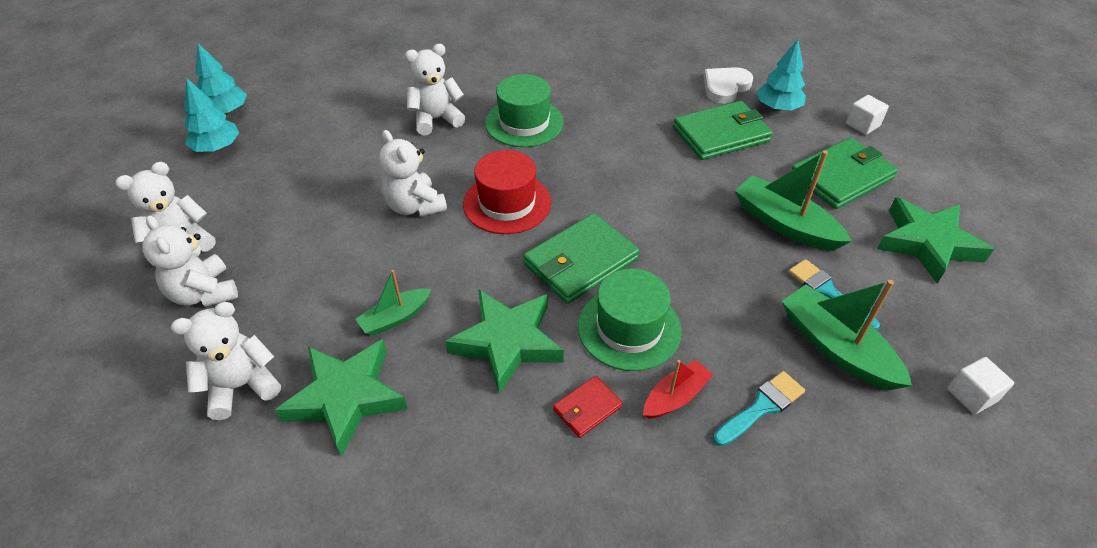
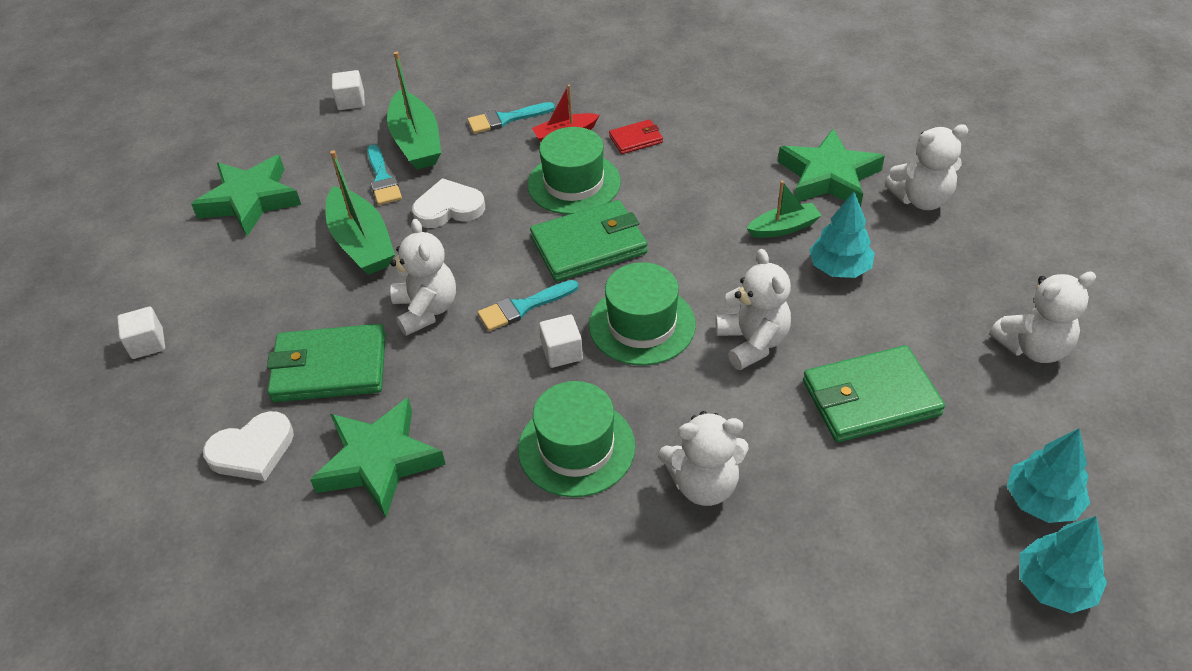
camera: 160 degrees left, 0 degrees up
(204, 293) = (984, 285): white teddy bear -> white teddy bear (426, 310)
(507, 203) = (642, 325): red hat -> green hat
(507, 342) = (684, 191): green star -> green star (379, 461)
(561, 173) = (562, 352): none -> white cube
(609, 198) = (523, 307): none -> turquoise brush
(735, 273) = (449, 208): none -> white heart
(778, 107) = (218, 395): turquoise tree -> turquoise tree (839, 268)
(841, 177) = (251, 281): green wallet -> green wallet (870, 398)

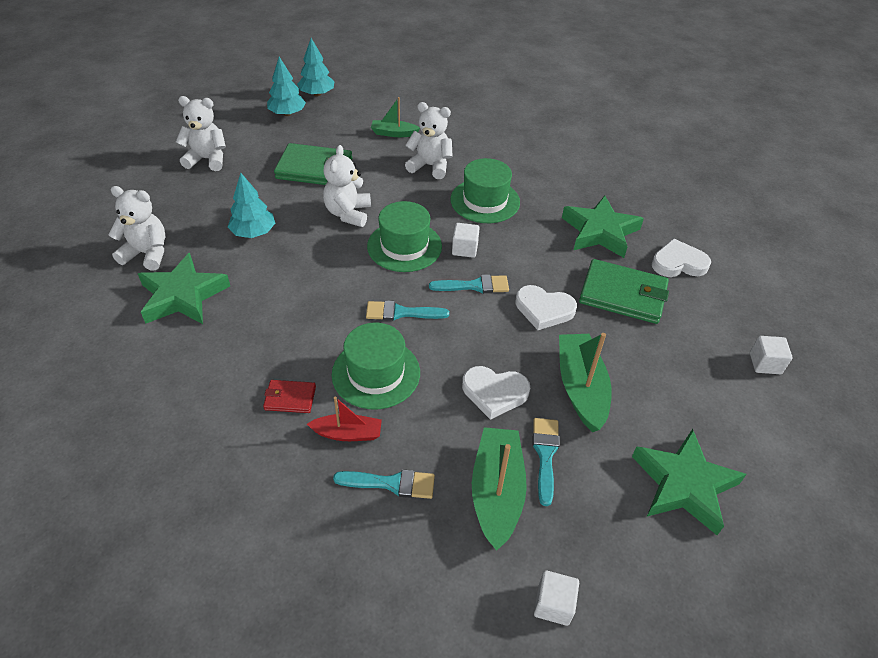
camera: 160 degrees left, 0 degrees up
(426, 310) = (544, 309): white teddy bear -> white heart
(589, 245) = (401, 313): green wallet -> turquoise brush
(783, 228) = (257, 271): green boat -> green boat (394, 133)

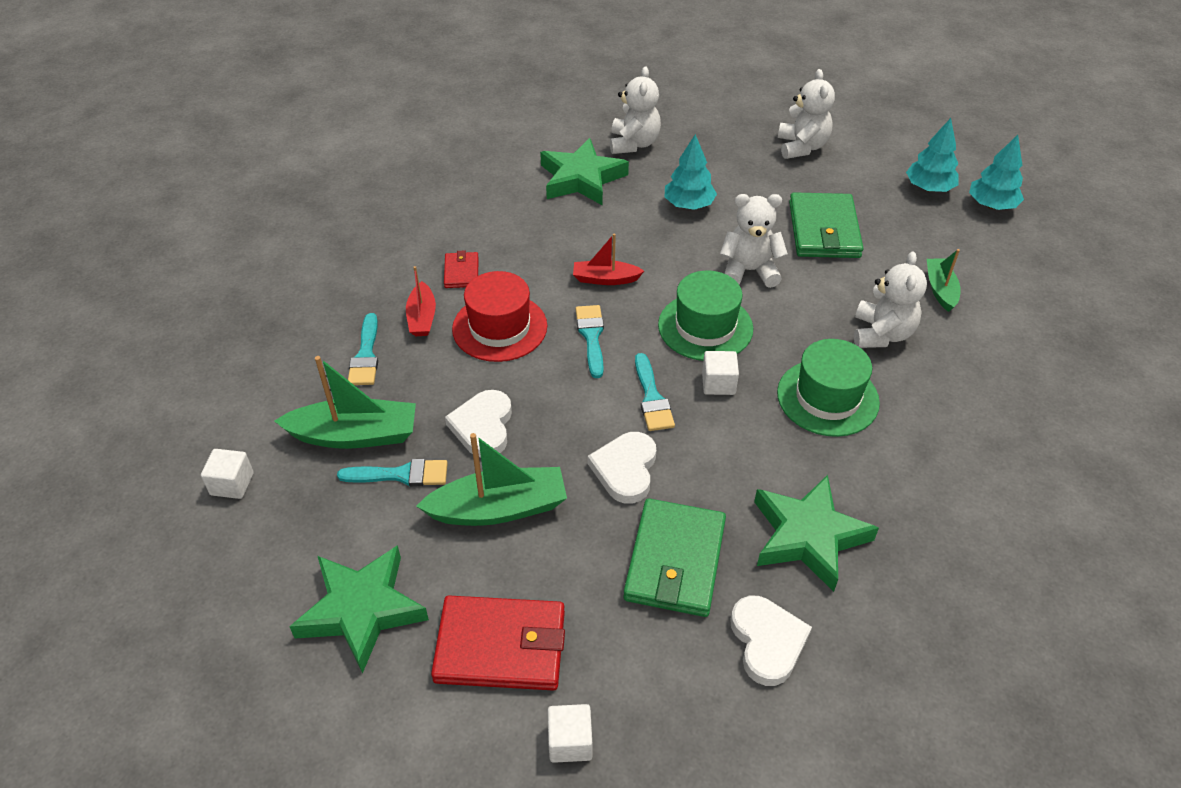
camera: 85 degrees right, 0 degrees up
(332, 296) = (605, 279): none -> red boat
(376, 373) = (499, 327): green hat -> red hat
(702, 395) = (501, 646): none -> red wallet

